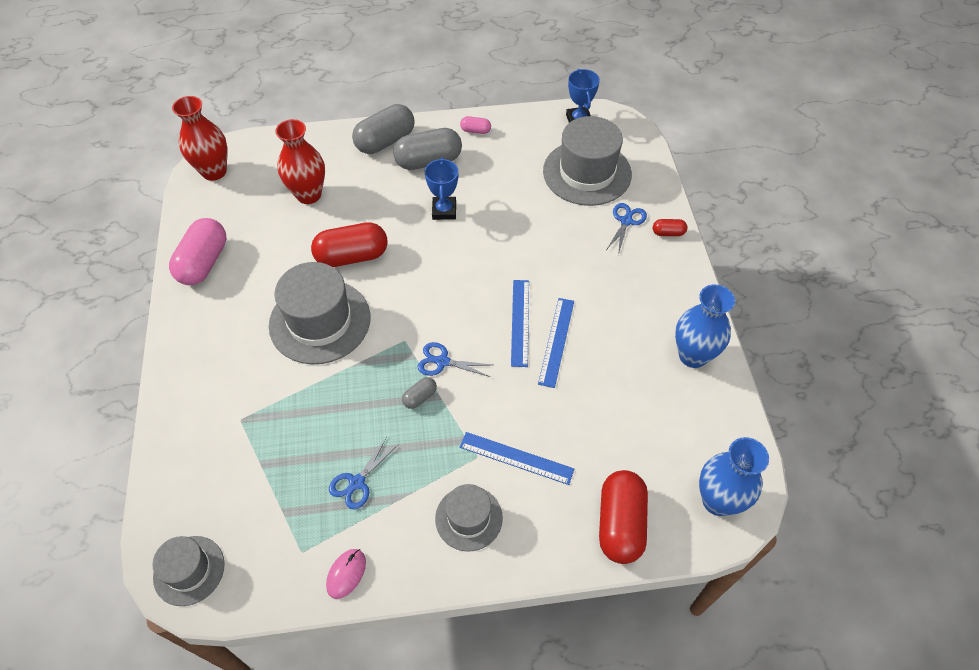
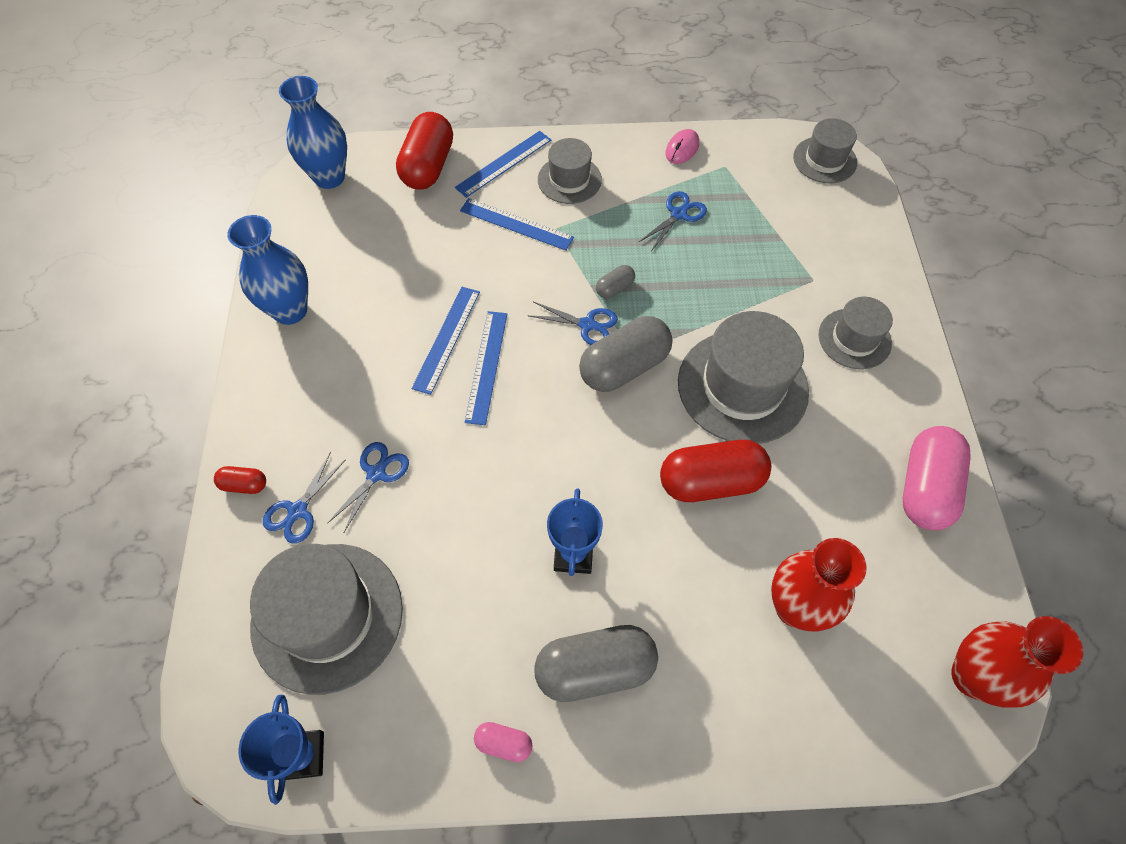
camera: 175 degrees left, 5 degrees up
(220, 366) = (854, 339): none -> grey hat
(385, 141) = (674, 729): grey capsule -> grey capsule (624, 367)
(541, 535) = (503, 163): none -> blue ruler
(582, 245) = (376, 473): none -> blue scissors

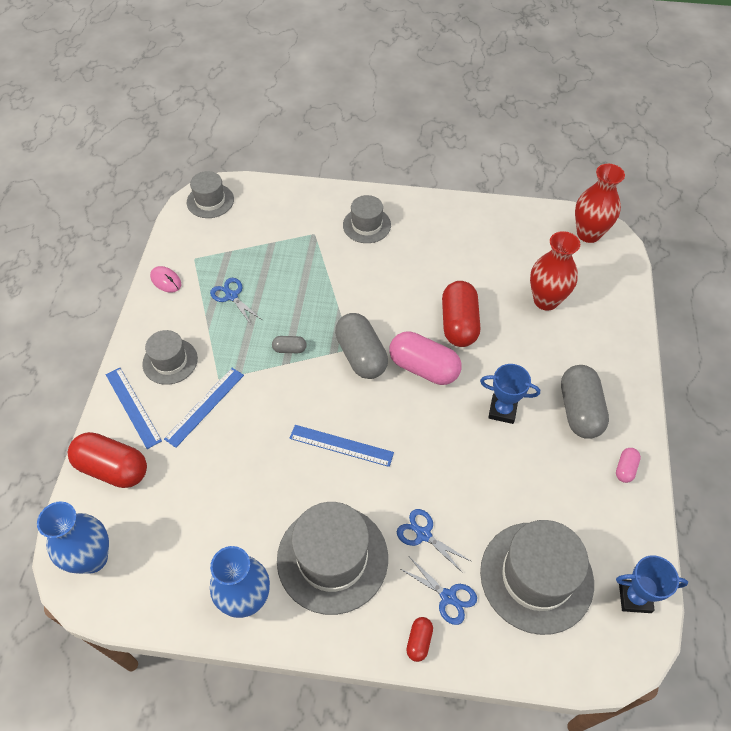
camera: 80 degrees left, 5 degrees down
(446, 339) = (308, 471): blue ruler -> none
(587, 325) = (319, 372): blue scissors -> none
(614, 288) = (289, 349): grey capsule -> grey capsule turned 60 degrees counterclockwise
(742, 386) = (391, 291): grey hat -> grey hat (332, 558)
(925, 488) = (477, 221): pink capsule -> pink capsule (423, 368)

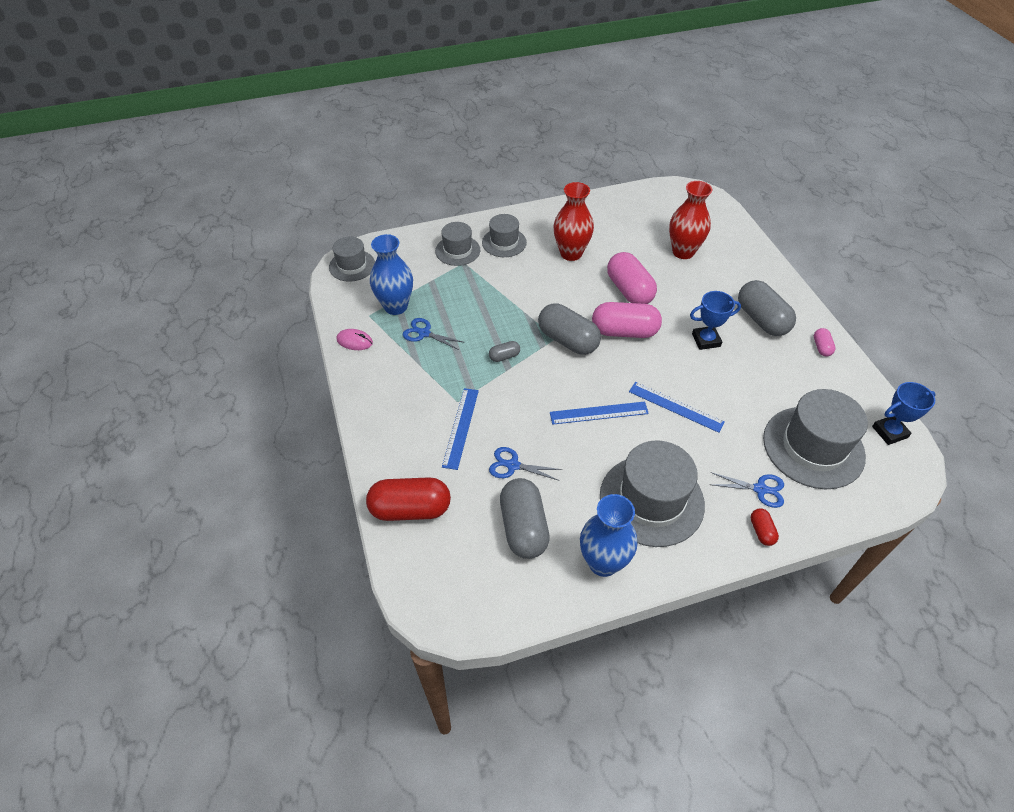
camera: 25 degrees left, 5 degrees down
(92, 558) = (442, 590): blue vase -> blue vase (395, 306)
(133, 407) = (394, 452): blue ruler -> blue ruler (675, 406)
(170, 361) = (403, 403): grey hat -> grey hat (457, 250)
(197, 531) = (523, 527): none -> grey capsule
(423, 534) = (709, 452): blue scissors -> blue scissors (512, 465)
(459, 324) = (629, 290): red capsule -> pink capsule
(588, 234) = (681, 196): red vase -> red vase (571, 253)

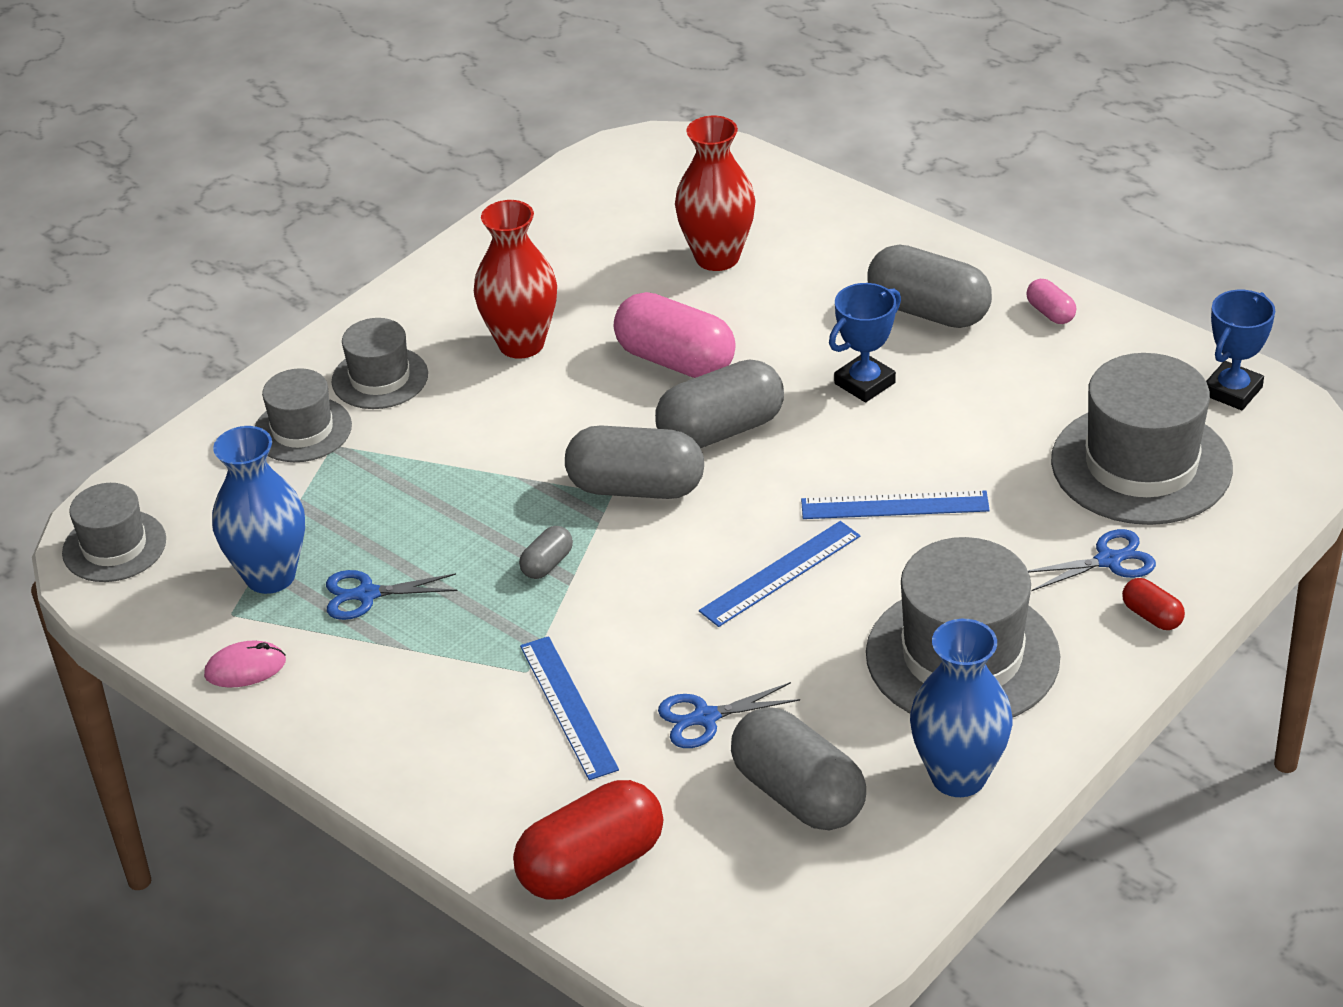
camera: 30 degrees left, 10 degrees down
(624, 331) = (720, 430): pink capsule -> grey capsule

